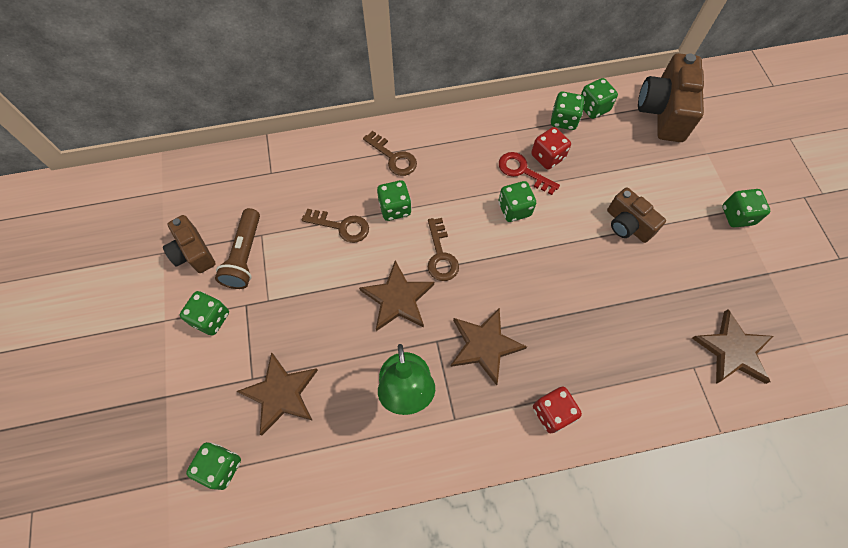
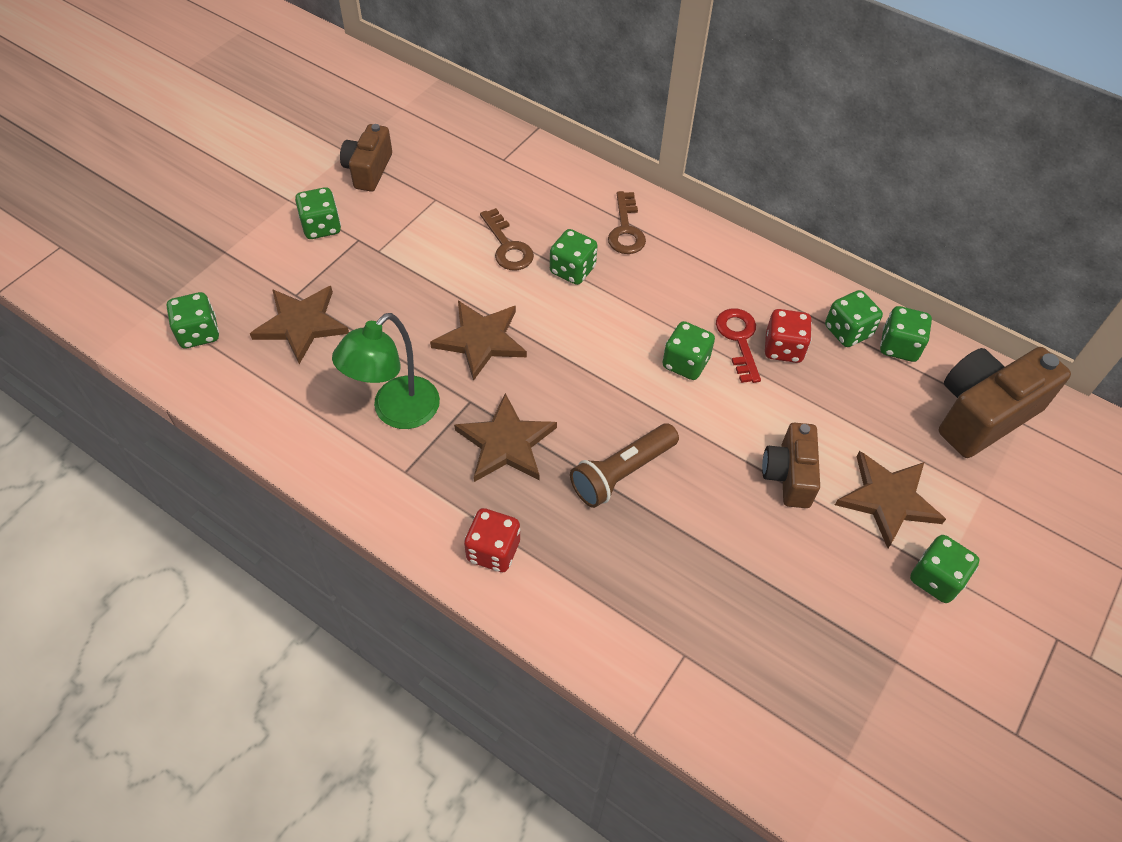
camera: 45 degrees right, 10 degrees down
(245, 256) = (403, 204): brown flashlight -> brown flashlight (622, 473)
(441, 255) = (563, 340): brown key -> none
(732, 350) = (749, 683): brown star -> brown star (888, 499)

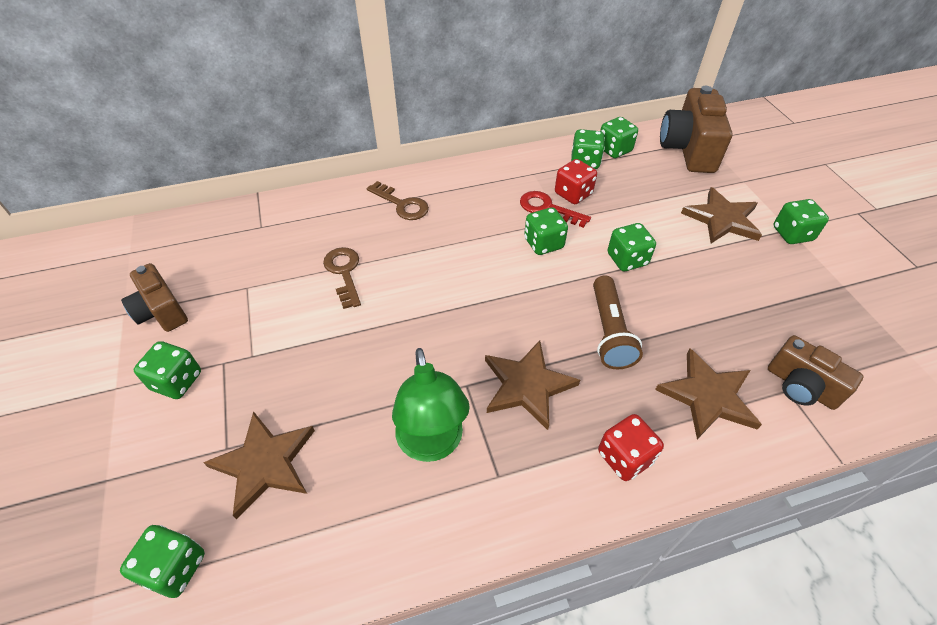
camera: 50 degrees left, 5 degrees down
(481, 340) = (414, 342): brown star -> brown star (708, 396)
(507, 246) = (344, 273): brown key -> brown key turned 120 degrees counterclockwise
(572, 270) = (406, 251): green dice -> green dice (627, 259)
(789, 475) = (673, 250): brown camera -> brown camera (801, 386)

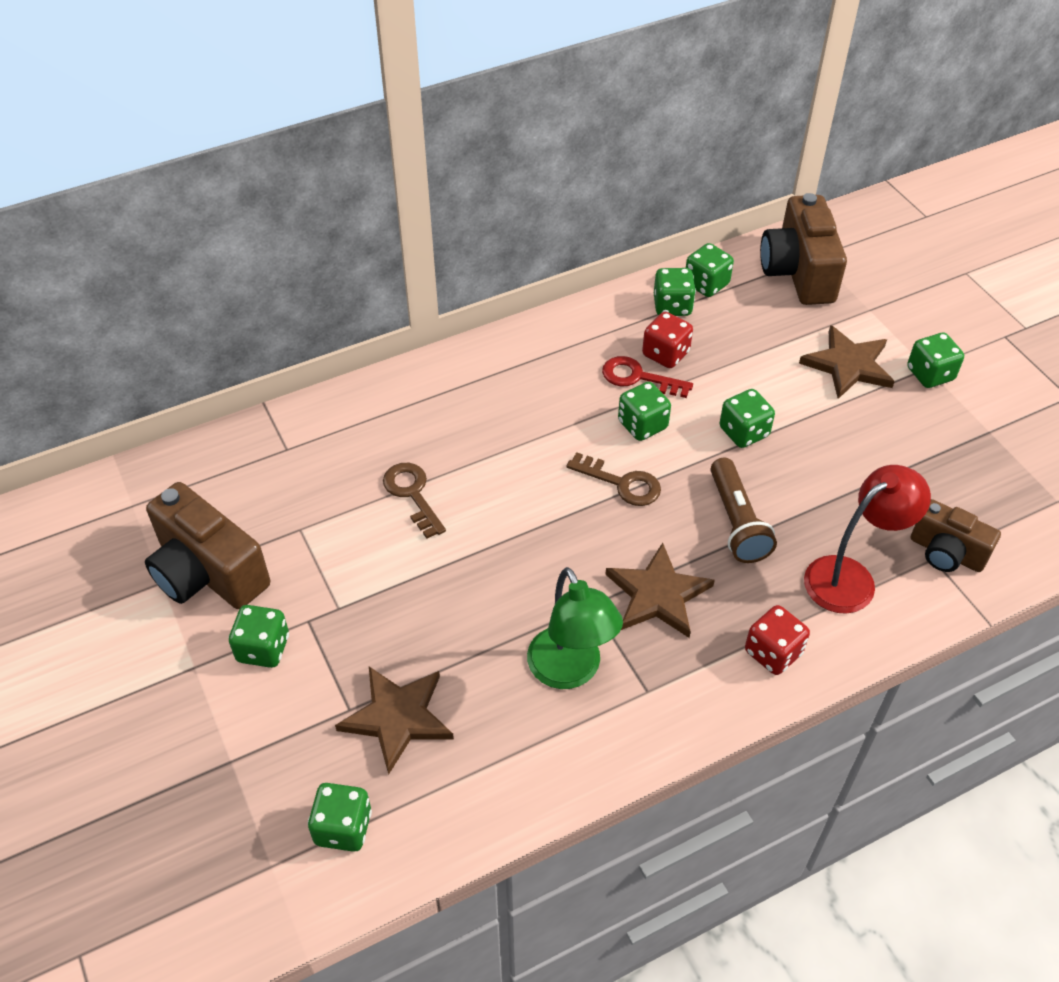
camera: 10 degrees left, 0 degrees up
(161, 311) = (208, 572): brown camera -> brown camera, size x1.62
(402, 204) = (456, 395): brown key -> brown key (622, 483)
(708, 396) = (851, 577): brown star -> red lamp

